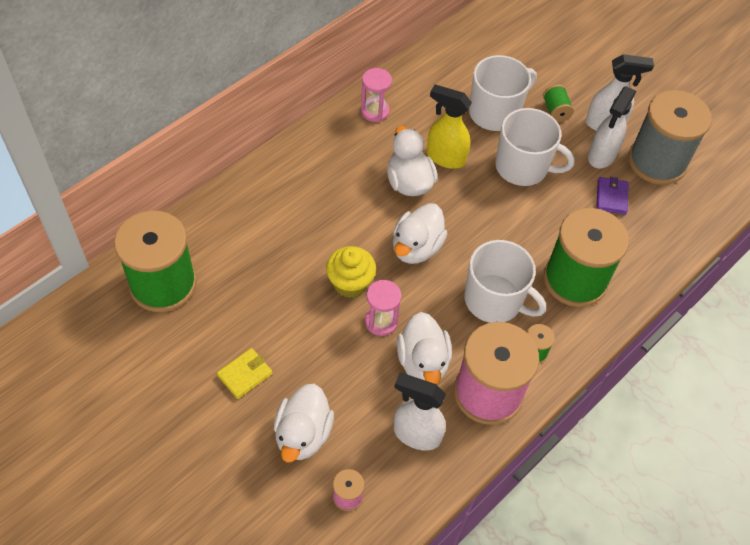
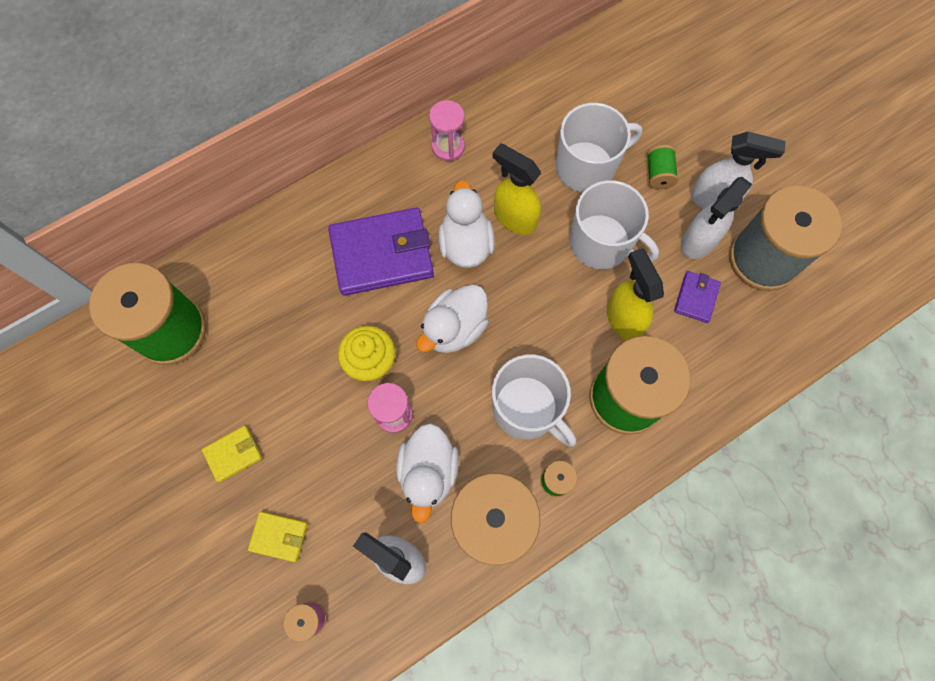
camera: 15 degrees right, 15 degrees up
(303, 434) = (279, 536): white duck -> yellow wallet
(338, 199) = (382, 254): none -> purple wallet
(556, 220) = (623, 318): none -> yellow spray bottle

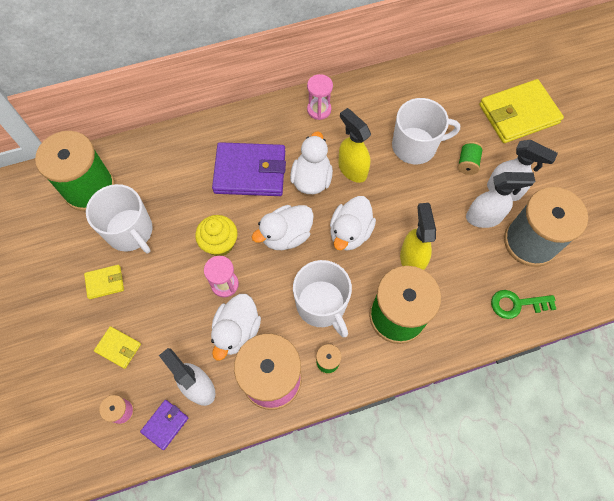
camera: 15 degrees right, 5 degrees down
(536, 304) = (350, 232): none -> white duck
(601, 243) = (411, 201): white mug -> white mug (130, 231)
(696, 298) = (471, 257): purple wallet -> purple wallet (165, 424)
(698, 241) = (484, 217): white spray bottle -> white spray bottle turned 150 degrees counterclockwise
(705, 93) = (518, 114): none -> yellow wallet
(768, 343) = (517, 304): none -> green key

